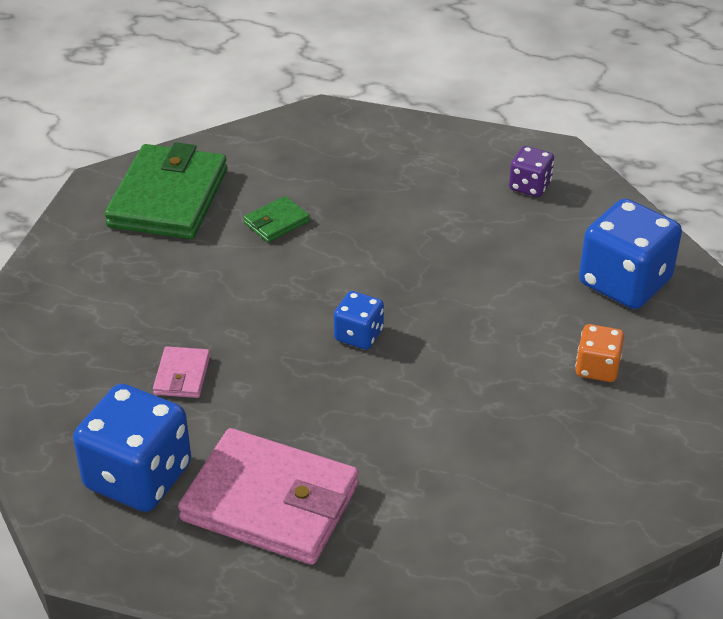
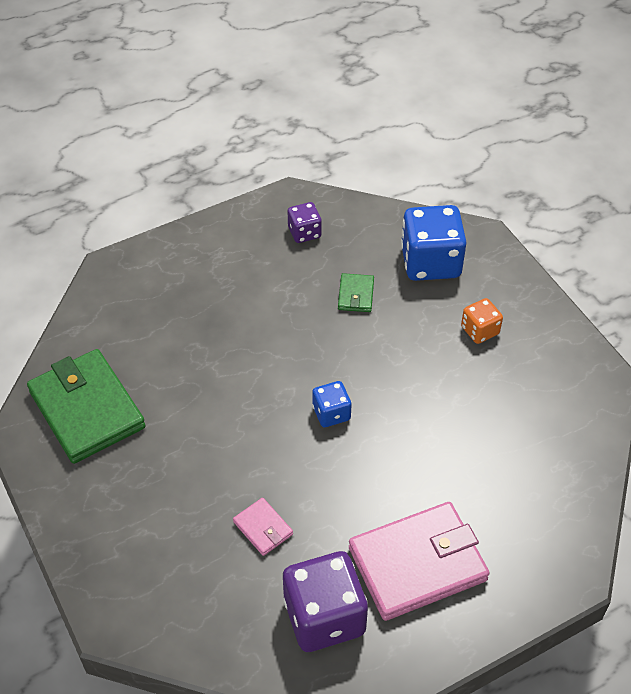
camera: 45 degrees left, 10 degrees up
(138, 476) = (324, 617): blue dice -> purple dice
(276, 222) = (183, 373): green wallet -> green wallet (355, 295)

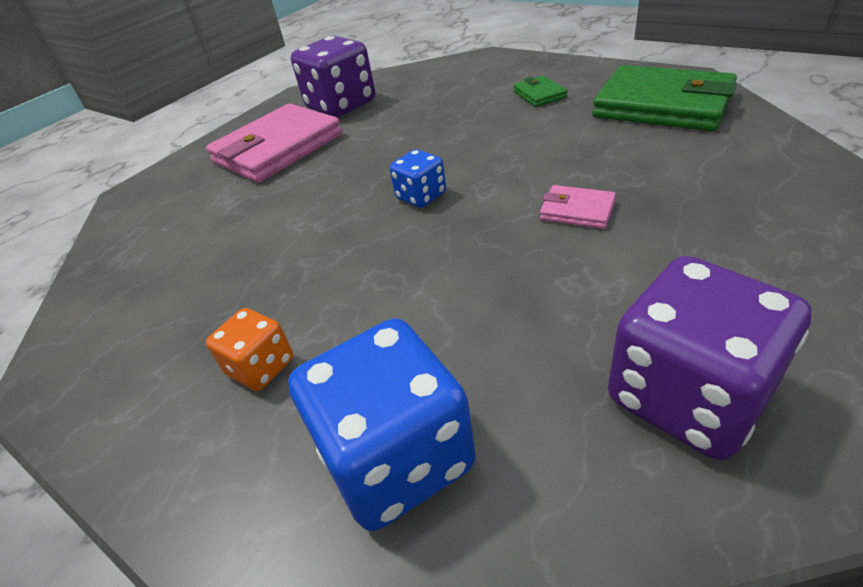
camera: 160 degrees right, 10 degrees down
(263, 528) = (423, 117): pink wallet -> pink wallet (577, 210)
(304, 232) = (687, 395): purple dice -> purple dice, size x1.91
(355, 295) = (492, 328): green wallet -> green wallet (539, 94)

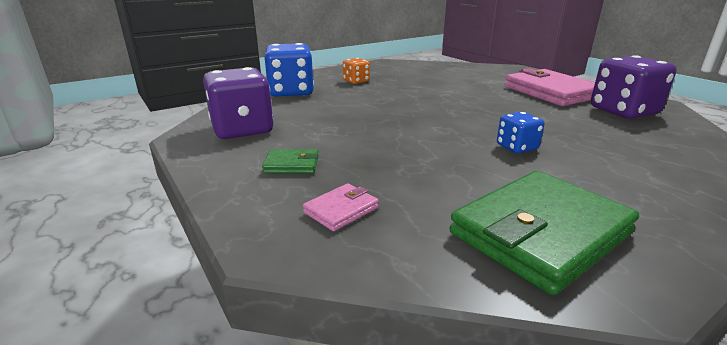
camera: 105 degrees right, 15 degrees down
(421, 196) = (451, 114): blue dice -> blue dice (517, 147)
(539, 94) = (612, 181): green wallet -> green wallet (292, 164)
(577, 210) = (388, 144): pink wallet -> pink wallet (341, 210)

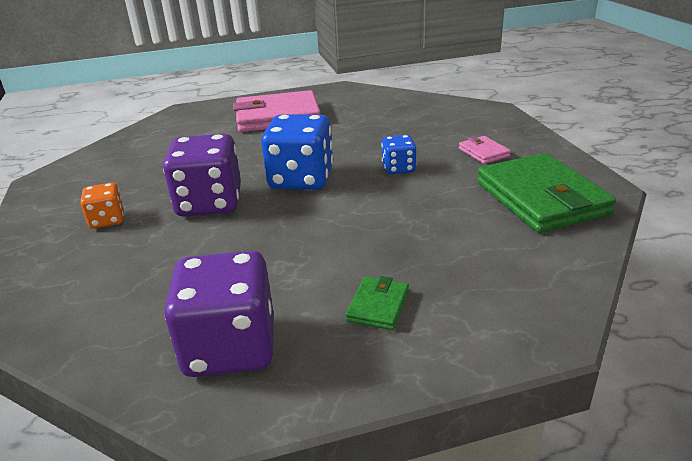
camera: 70 degrees left, 5 degrees up
(291, 92) = (91, 286): blue dice -> blue dice (301, 179)
(341, 210) = (492, 282): pink wallet -> pink wallet (483, 152)
(623, 111) = (350, 105): purple dice -> purple dice (209, 203)

